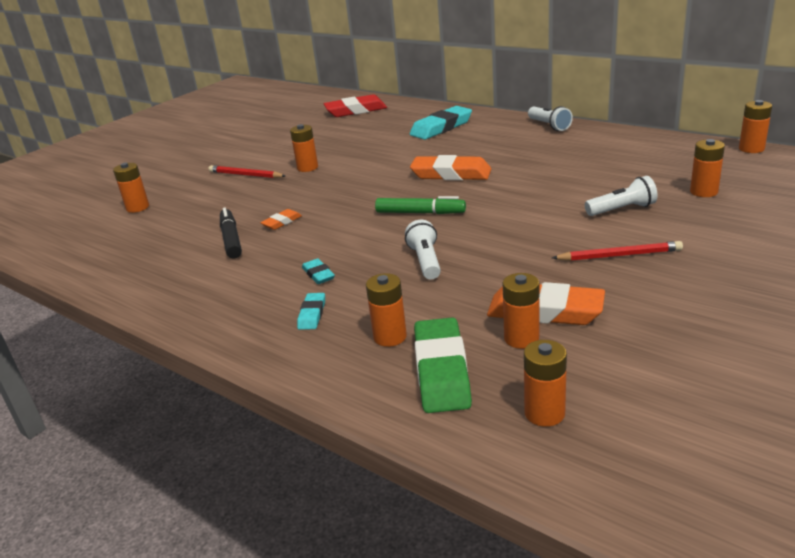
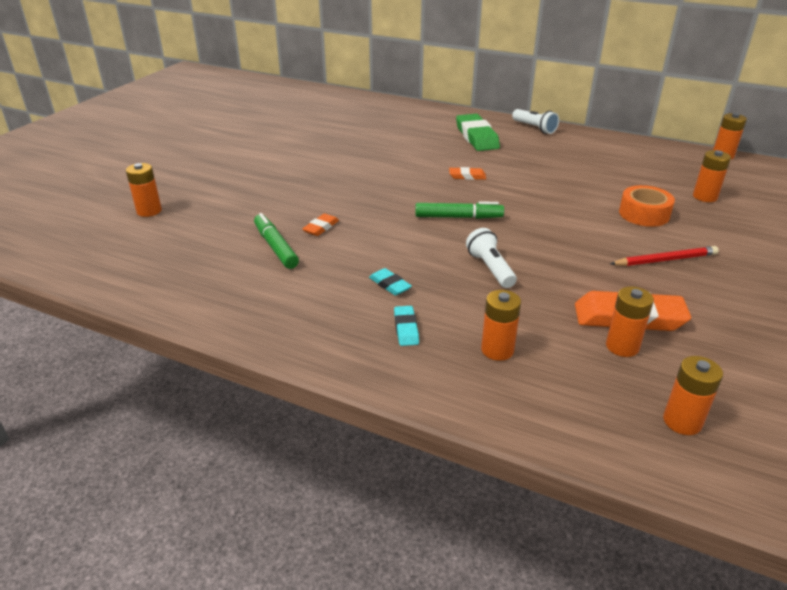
camera: 15 degrees left, 5 degrees up
(231, 239) = (276, 247): black marker -> green marker
(245, 175) = (253, 174): red pencil -> none
(307, 168) = (317, 167): orange battery -> none
(356, 111) = (335, 106): red eraser -> none
(441, 127) = (432, 127): turquoise eraser -> none
(441, 370) = (565, 383): green eraser -> green eraser (476, 137)
(451, 174) = (467, 176): orange eraser -> orange eraser, size x0.49
(622, 209) = (644, 214): white flashlight -> orange tape

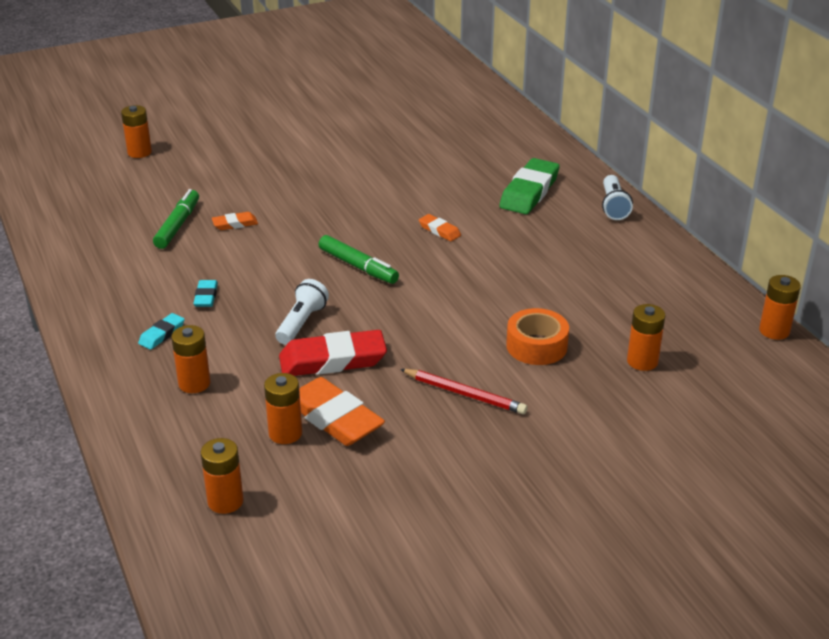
camera: 40 degrees right, 0 degrees up
(555, 281) = (333, 360): none -> red eraser

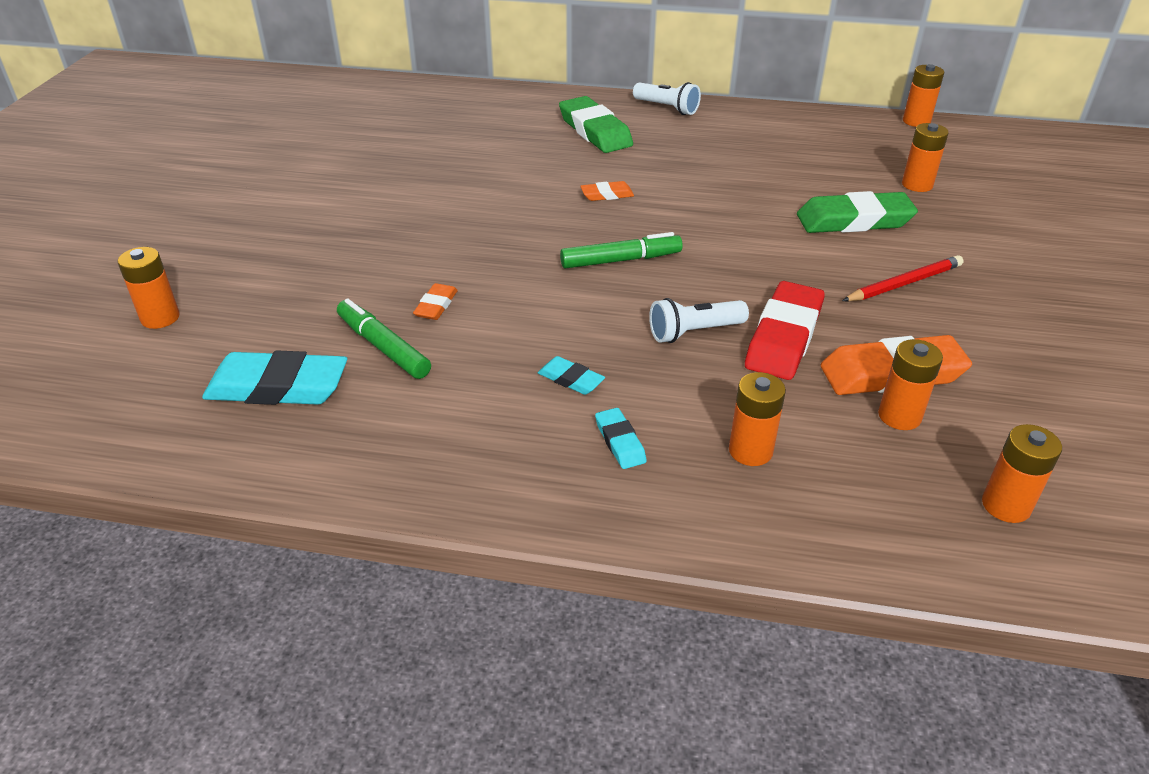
camera: 55 degrees left, 5 degrees up
(114, 211) = (278, 387): none -> turquoise eraser
(301, 323) = (694, 332): white flashlight -> white flashlight turned 75 degrees counterclockwise
(536, 346) = (854, 220): orange tape -> green eraser

